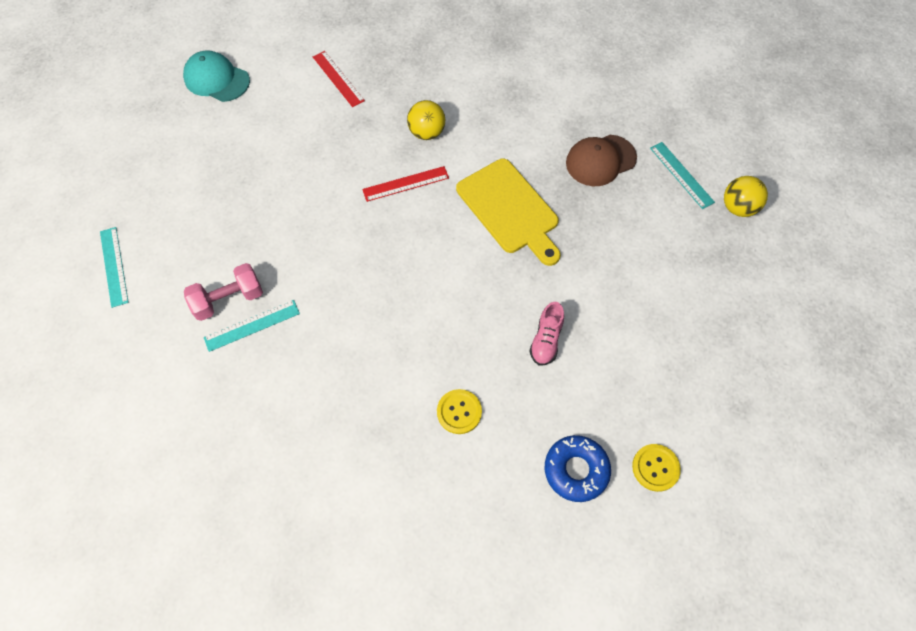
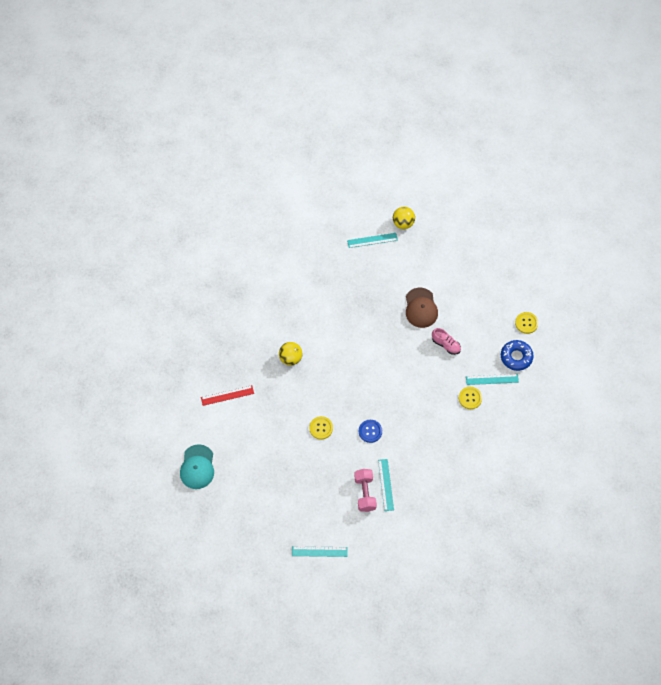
camera: 70 degrees left, 0 degrees up
(216, 79) = (197, 467): turquoise cap -> turquoise cap turned 45 degrees counterclockwise
(324, 205) = (321, 428): none -> yellow button
(341, 274) = (370, 431): none -> blue button
(406, 184) = (323, 381): red ruler -> none
(510, 209) = (361, 333): yellow cutting board -> none
(512, 439) = (492, 379): none -> turquoise ruler
(600, 160) = (347, 275): brown cap -> brown cap (421, 308)

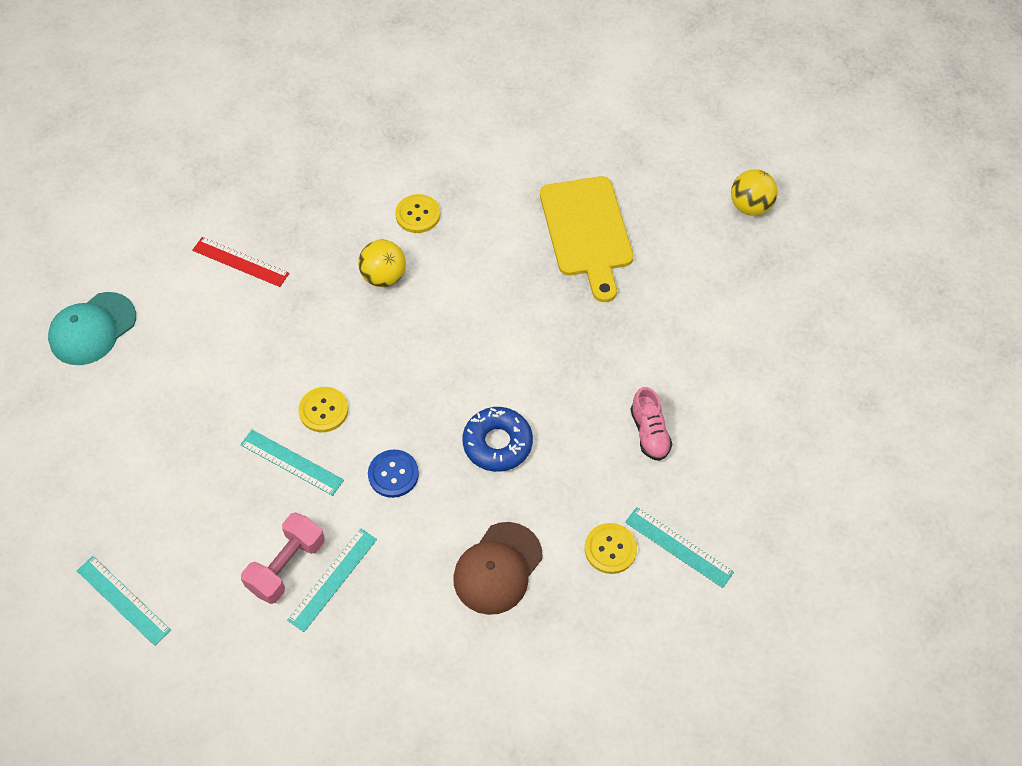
camera: 40 degrees right, 5 degrees down
(351, 280) = (587, 231): none -> yellow cutting board
(372, 240) = (676, 198): turquoise ruler -> turquoise ruler (291, 462)
(421, 308) = (661, 347): brown cap -> brown cap (497, 568)
(516, 357) = (756, 542): blue donut -> blue donut (497, 443)
(526, 323) = (826, 500): yellow button -> yellow button (418, 215)

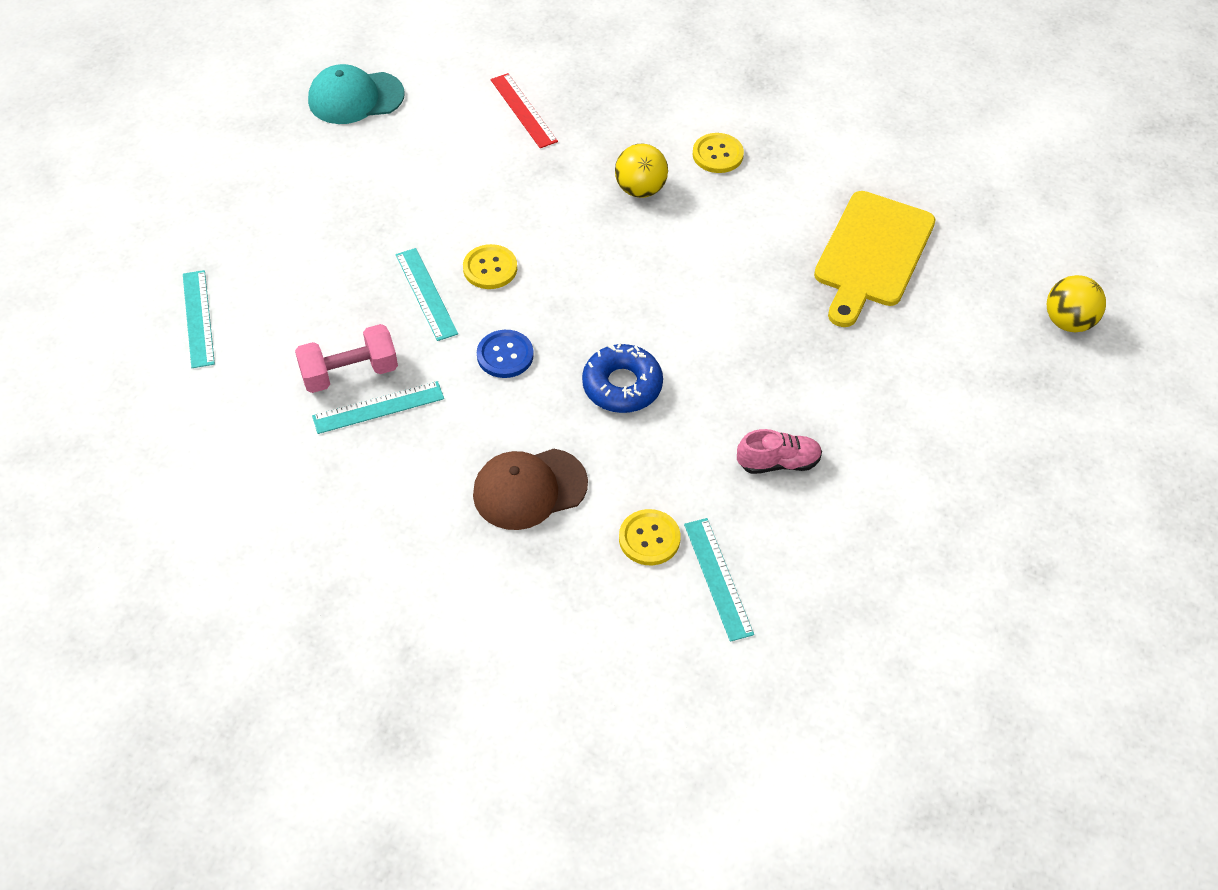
camera: 35 degrees right, 5 degrees down
(649, 433) = (778, 462): pink shoe -> pink shoe turned 120 degrees counterclockwise

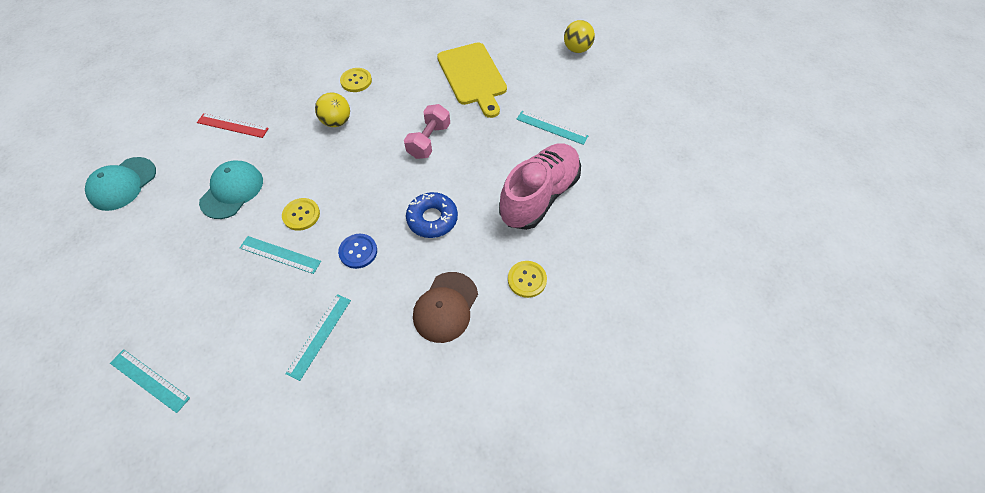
camera: 45 degrees left, 5 degrees up
(349, 373) = (282, 331): pink dumbbell -> pink dumbbell (429, 140)
(449, 186) = (232, 191): none -> turquoise cap
(718, 578) = (576, 270): turquoise ruler -> turquoise ruler (552, 127)
(778, 462) = (539, 196): pink shoe -> pink shoe, size x2.17

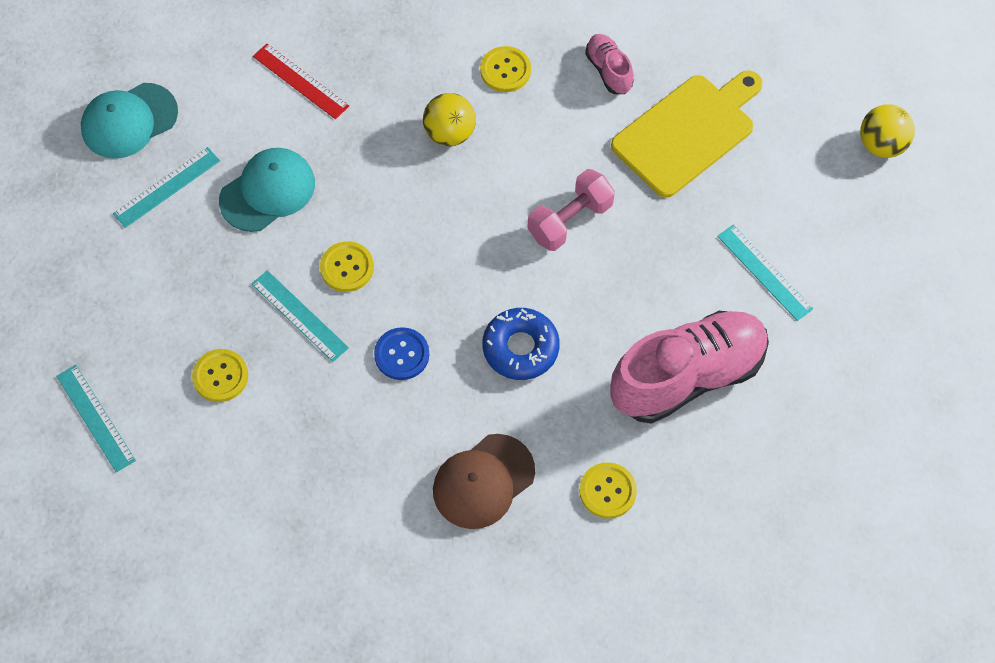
camera: 25 degrees right, 5 degrees up
(237, 314) = (220, 376): none -> yellow button
(319, 336) = (310, 450): turquoise ruler -> turquoise ruler (167, 187)
(415, 62) = (608, 70): none -> pink shoe
(473, 76) = (687, 132): yellow cutting board -> yellow cutting board turned 135 degrees counterclockwise

